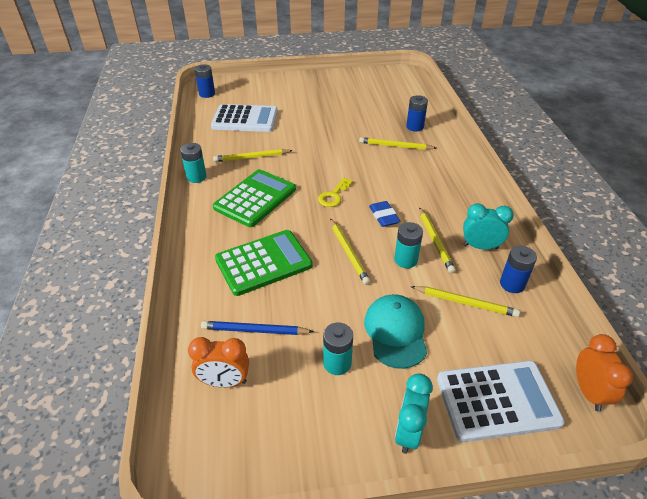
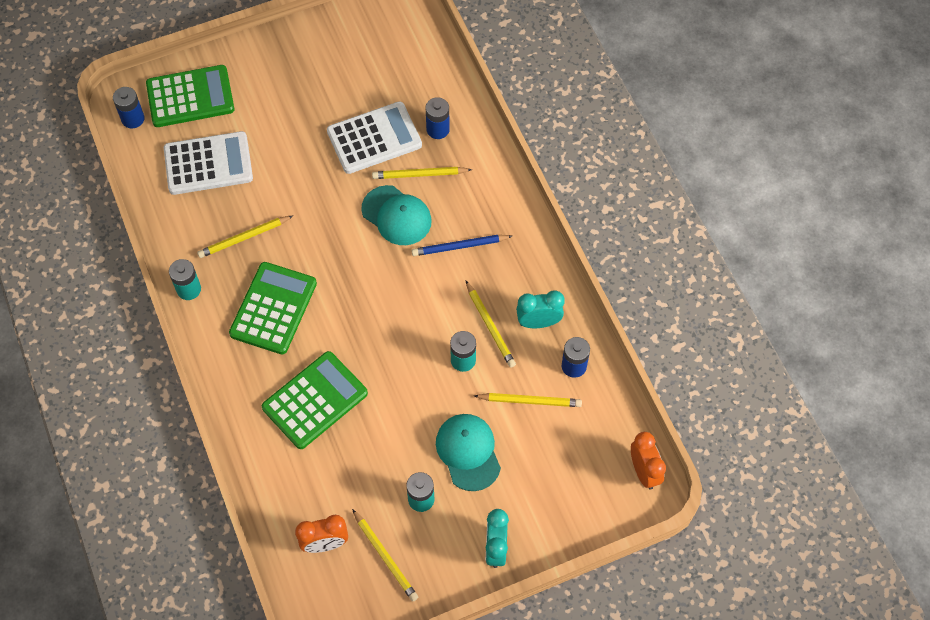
camera: 15 degrees left, 20 degrees up
(249, 90) = (190, 97): none -> green calculator
(255, 330) = (334, 484): blue pencil -> blue pencil (460, 246)
(334, 195) = (364, 281): yellow key -> none
(348, 253) = (401, 365): yellow pencil -> yellow pencil (385, 557)
(371, 164) = (396, 216): none -> turquoise cap
(383, 216) = (428, 302): blue eraser -> none
(497, 401) = (567, 500): white calculator -> white calculator (374, 138)

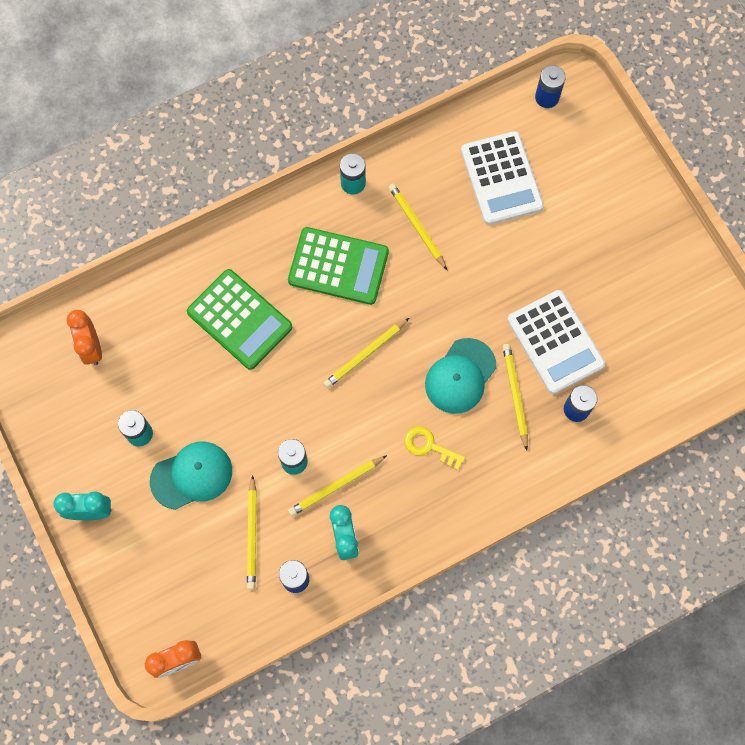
camera: 85 degrees right, 10 degrees up
(190, 97) = (582, 148): green calculator -> none
(385, 557) = (80, 405): yellow pencil -> yellow pencil (365, 354)
(460, 246) = (429, 446): blue pencil -> yellow key

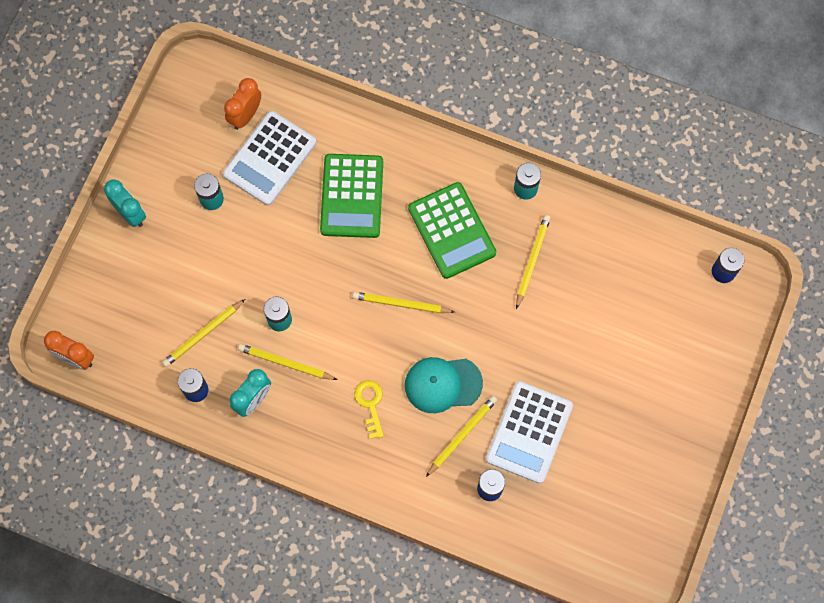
camera: 50 degrees right, 0 degrees up
(192, 475) = (211, 259): turquoise cap -> none
(501, 178) = (625, 291): white calculator -> white calculator (270, 158)

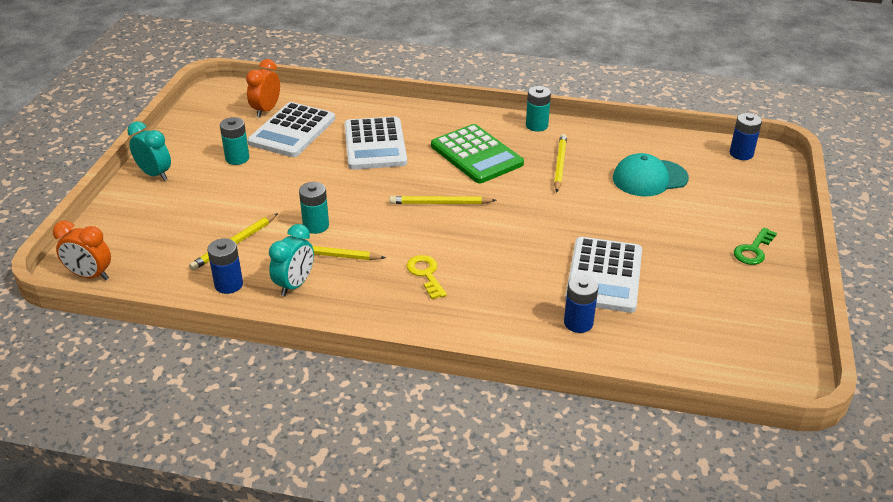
camera: 10 degrees left, 35 degrees down
(352, 196) = (375, 144): green calculator -> white calculator
(442, 384) = (499, 251): turquoise cap -> turquoise cap (649, 178)
(462, 435) = (533, 286): yellow pencil -> none
(677, 420) = (753, 250): none -> green key

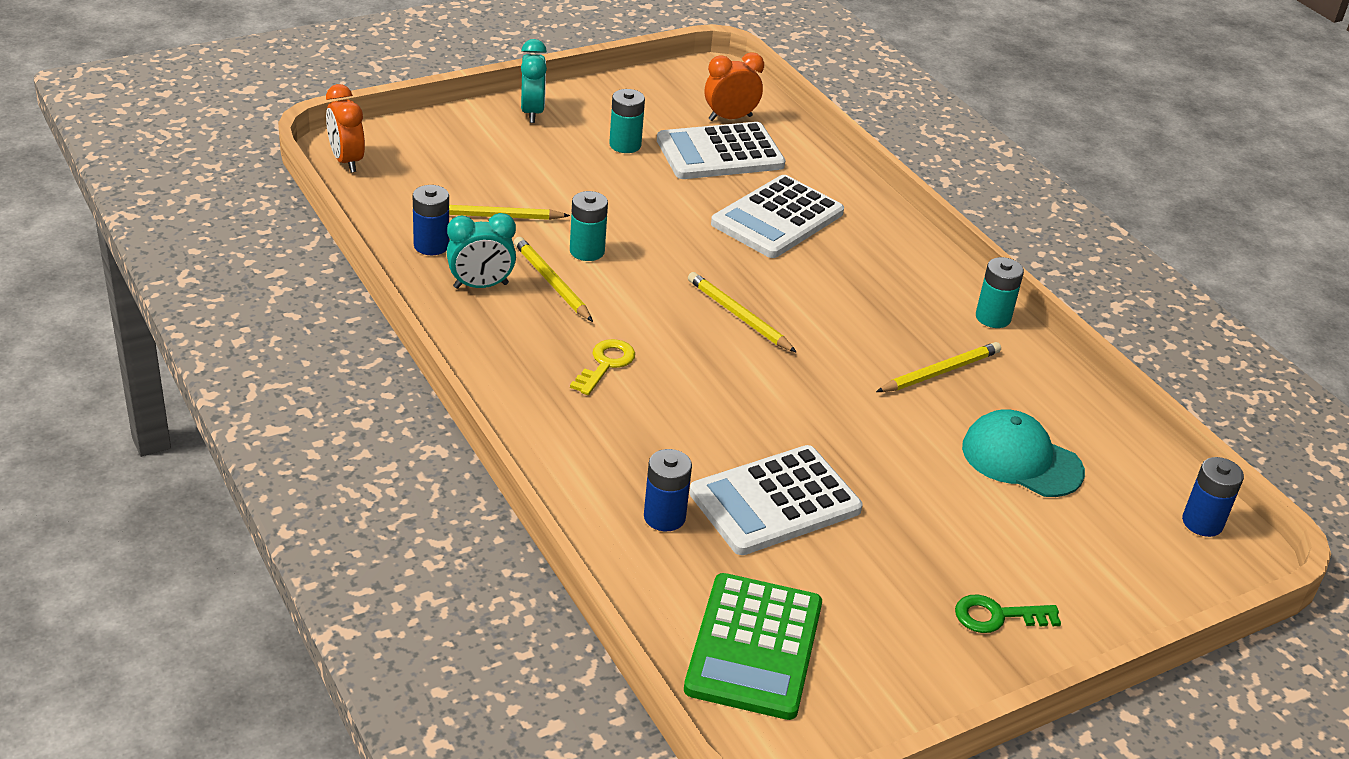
camera: 45 degrees right, 0 degrees up
(476, 155) = (864, 299): green calculator -> green calculator (754, 647)

